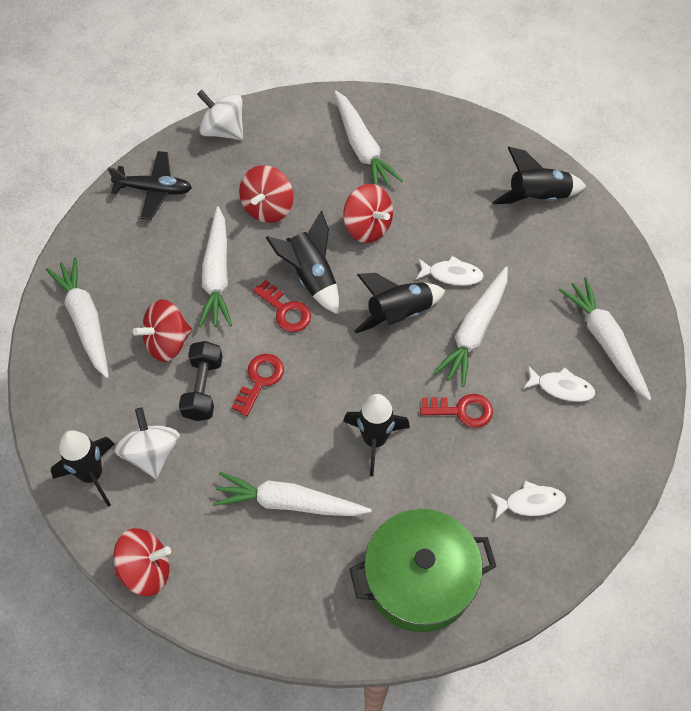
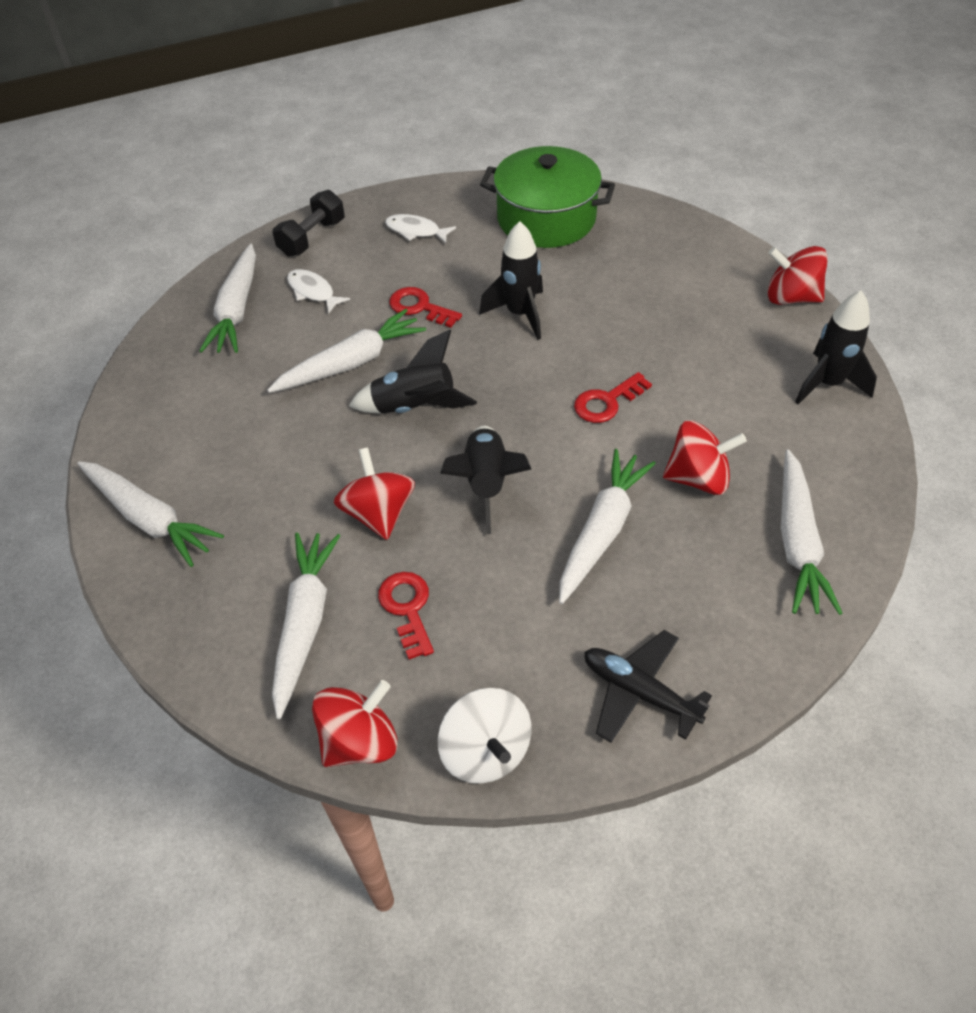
camera: 150 degrees left, 10 degrees down
(151, 453) = (755, 380): white spinning top -> none
(203, 388) = (674, 417): black dumbbell -> black dumbbell (312, 238)
(268, 207) = (488, 592): red spinning top -> red spinning top (360, 741)
(285, 310) = (539, 458): red key -> red key (407, 608)
(289, 502) = (631, 298): white carrot -> white carrot (149, 518)
(452, 274) = (327, 422): white fish -> none
(537, 197) = (156, 464): black rocket -> none

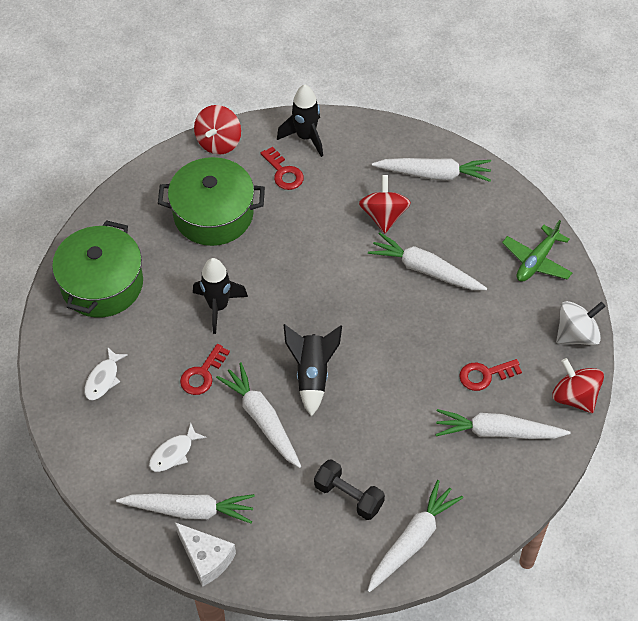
camera: 90 degrees left, 5 degrees up
(174, 326) = (206, 558): none -> white cheese
(312, 238) = (99, 460): black dumbbell -> black dumbbell (349, 496)
(378, 513) = (410, 394): red spinning top -> none
(486, 484) = (385, 331): black rocket -> none
(607, 402) = (314, 258): red key -> red key (284, 173)
(639, 692) = (536, 261): black plane -> green plane
(666, 300) = (213, 214): none -> green pot

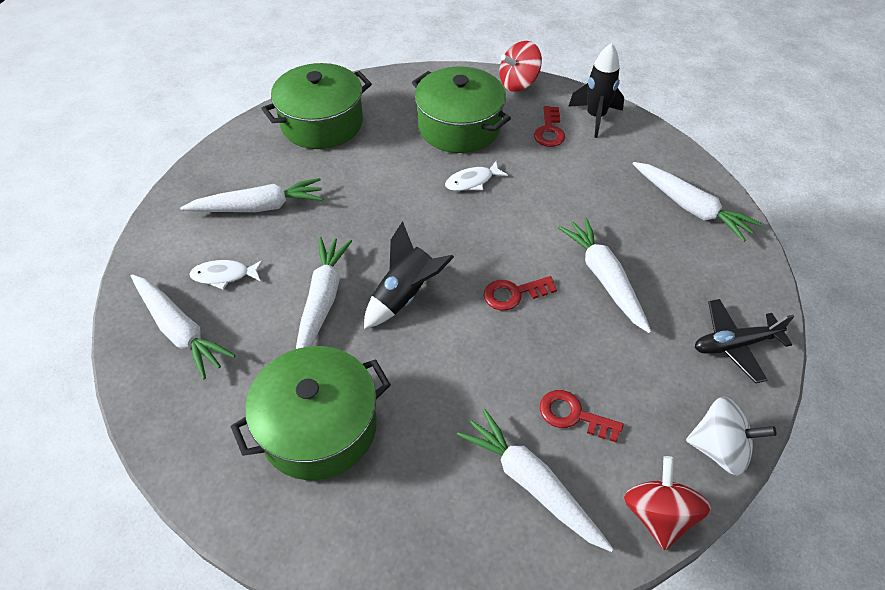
camera: 40 degrees right, 5 degrees down
(103, 379) = (243, 185): white fish -> white fish (472, 181)
(202, 374) = (317, 232): red key -> red key (513, 294)
(206, 558) = (142, 381): white cheese -> none
(218, 307) = (388, 192): black rocket -> none
(349, 496) = (319, 427): black dumbbell -> green pot
(384, 216) = (607, 211): red spinning top -> none
(412, 541) = (329, 525): white carrot -> white carrot (259, 207)
(536, 261) = (734, 344): green plane -> black plane

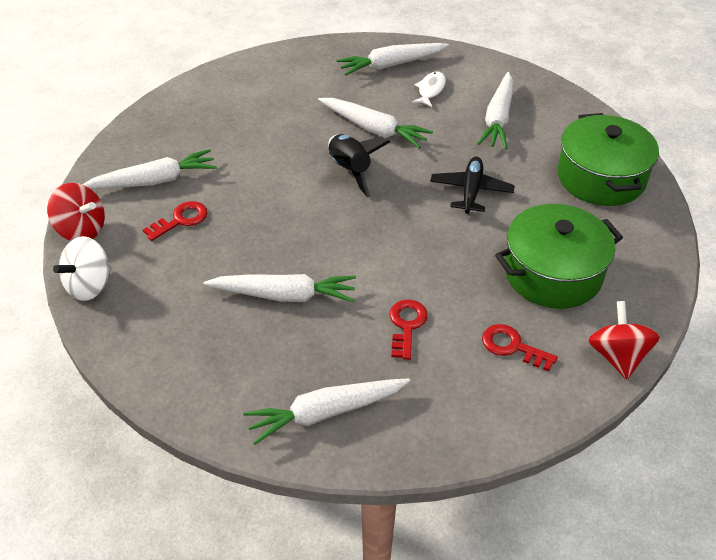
camera: 115 degrees right, 5 degrees down
(319, 427) = (270, 105): green pot -> none
(472, 181) = (461, 254): white fish -> none
(513, 294) = (309, 231): red key -> red key (406, 325)
(595, 117) = (519, 403): black rocket -> none
(734, 344) = (155, 348): black plane -> black plane (471, 191)

